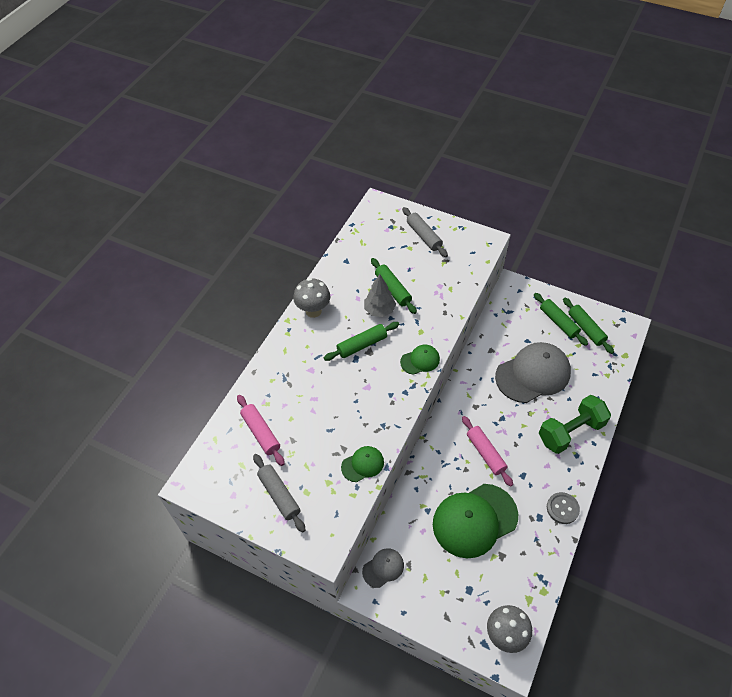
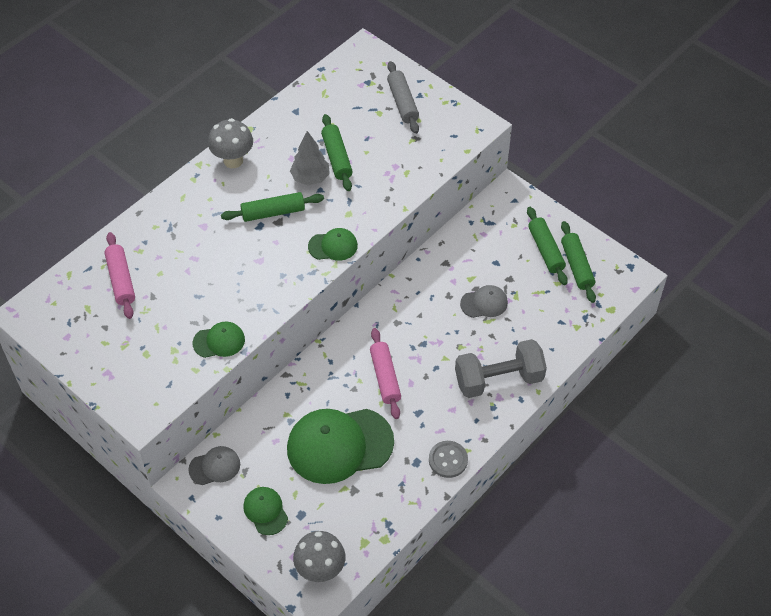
camera: 15 degrees right, 0 degrees up
(279, 495) = (115, 349): grey rolling pin -> none
(439, 595) = (265, 511): none -> green cap
(533, 374) = (484, 303): grey cap -> grey cap, size x0.48
(570, 432) = (498, 379): green dumbbell -> grey dumbbell

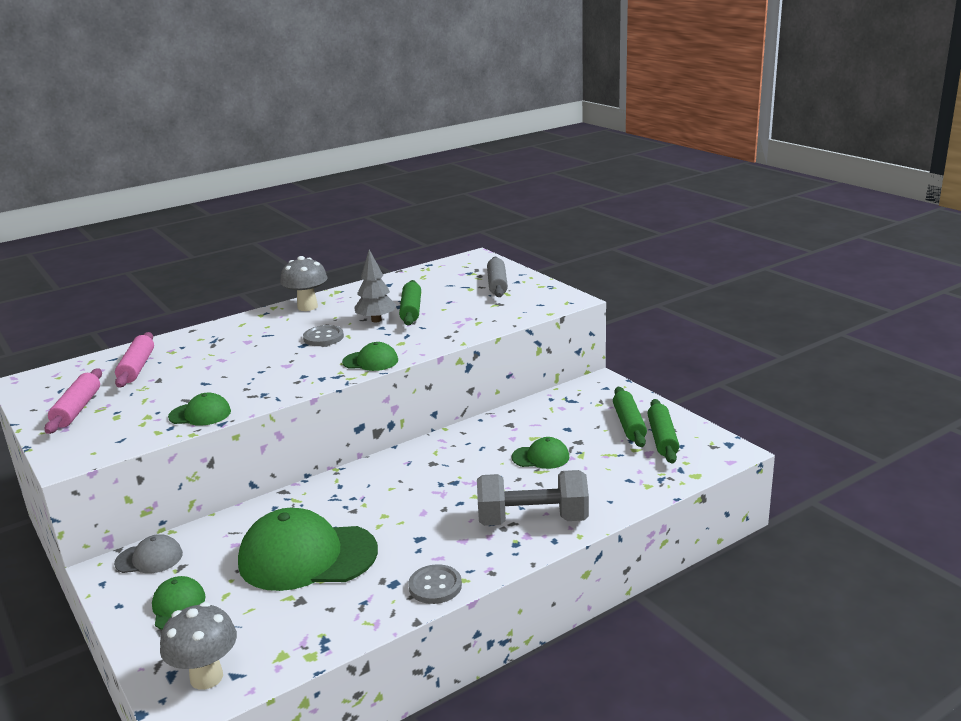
camera: 15 degrees right, 30 degrees down
(273, 212) = (323, 337): green rolling pin -> grey button
(385, 377) = (395, 504): pink rolling pin -> pink rolling pin (77, 409)
(484, 303) = (541, 457): grey cap -> green cap

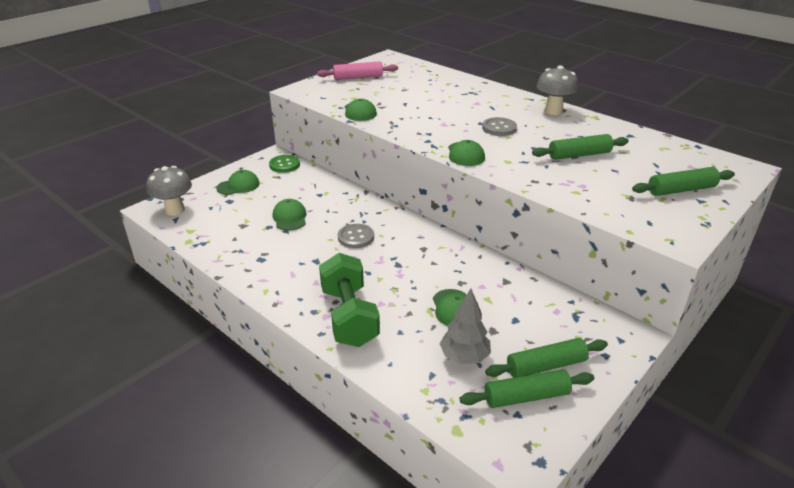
camera: 75 degrees right, 10 degrees up
(137, 367) = (419, 79): pink rolling pin -> none
(149, 558) = (284, 165): grey cap -> green button
(307, 557) = (290, 217): green cap -> green cap, size x0.48
(376, 320) = (547, 143): grey tree -> grey tree (464, 357)
(435, 586) = (257, 278): grey button -> grey button (356, 237)
(497, 284) = (681, 190): grey rolling pin -> green rolling pin
(532, 520) = (349, 316): grey dumbbell -> green dumbbell

